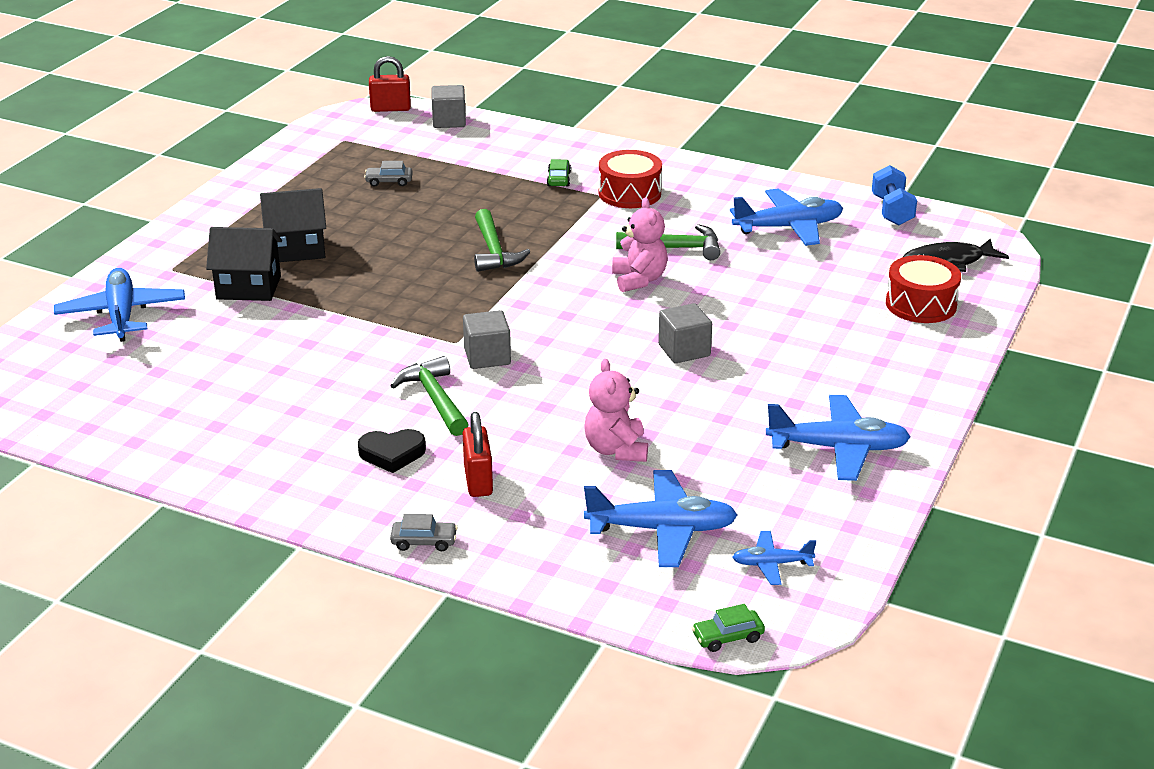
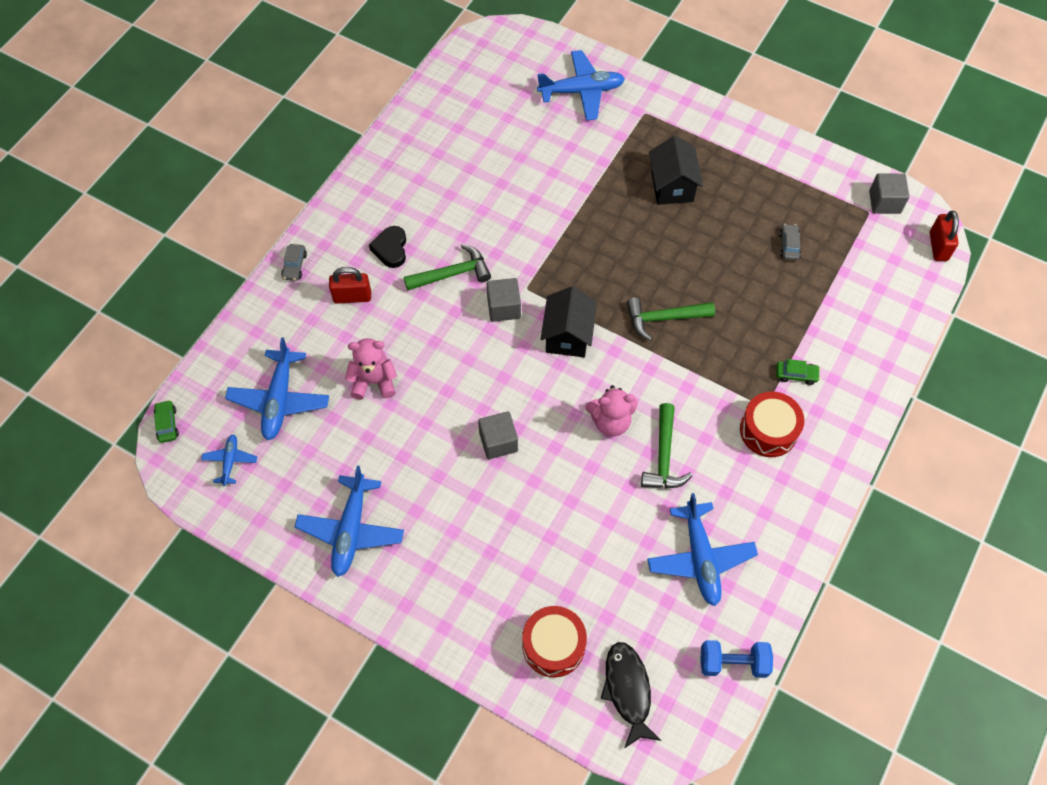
camera: 95 degrees right, 30 degrees up
(248, 287) = (614, 160): black house -> black house (568, 335)
(449, 121) = (914, 292): grey cube -> grey cube (884, 202)

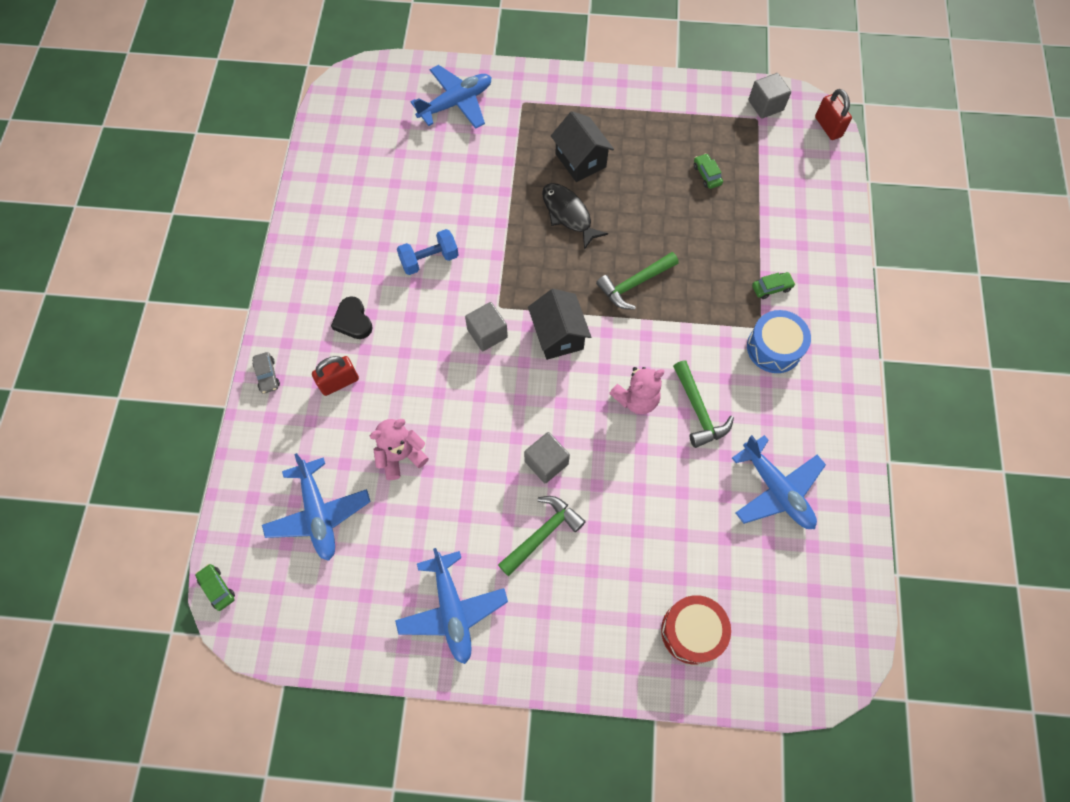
camera: 25 degrees left, 5 degrees up
(230, 461) = (300, 596): blue plane -> none
(452, 274) = (423, 321): green hammer -> green hammer (543, 533)
(628, 690) = (777, 641): black fish -> black fish (568, 214)
(733, 663) = (851, 572): blue dumbbell -> blue dumbbell (429, 259)
(768, 430) = (774, 348): red drum -> blue drum
(789, 245) = (707, 175): grey car -> green car

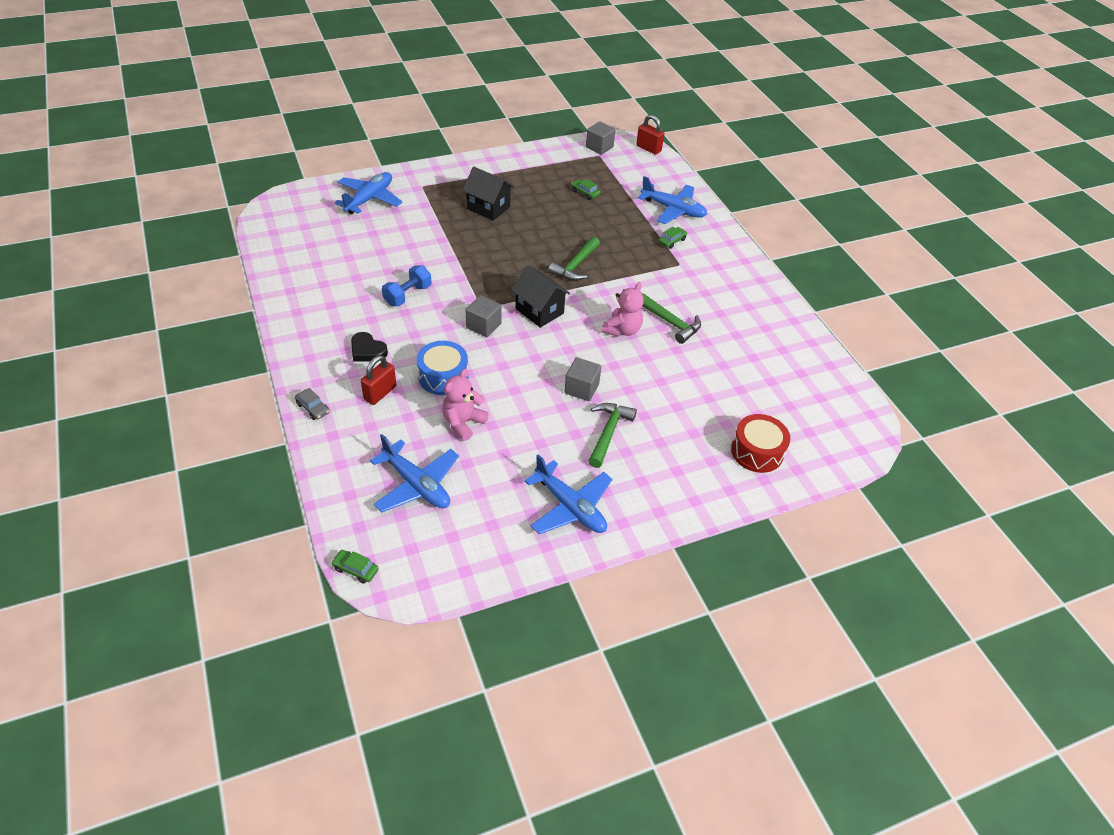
camera: 30 degrees left, 20 degrees down
(568, 214) = (500, 240): black fish -> none
(774, 348) = (697, 272): blue drum -> blue drum (443, 376)
(776, 489) = (754, 350): blue plane -> blue plane (673, 210)

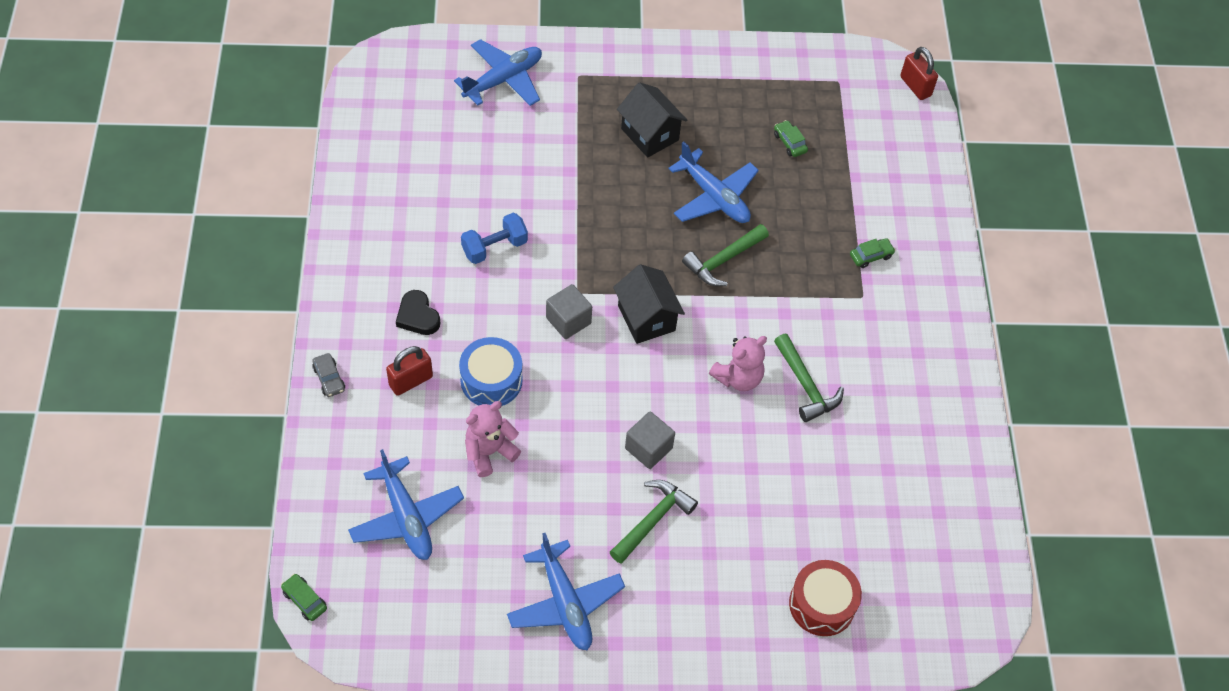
camera: 20 degrees right, 10 degrees up
(599, 147) = (846, 66): grey cube -> none
(673, 210) = (898, 203): blue plane -> blue plane (714, 196)

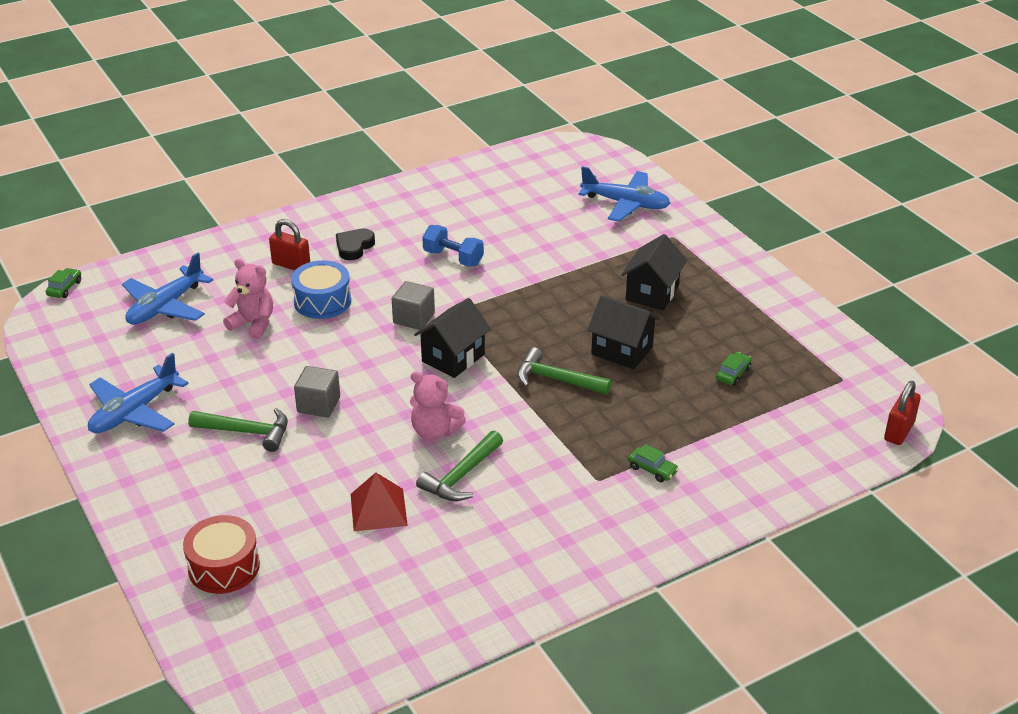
camera: 65 degrees right, 20 degrees down
(329, 379) = (264, 230): grey car -> none
(714, 196) = (622, 350): blue plane -> black house
(813, 462) = (378, 509): none -> red pyramid

